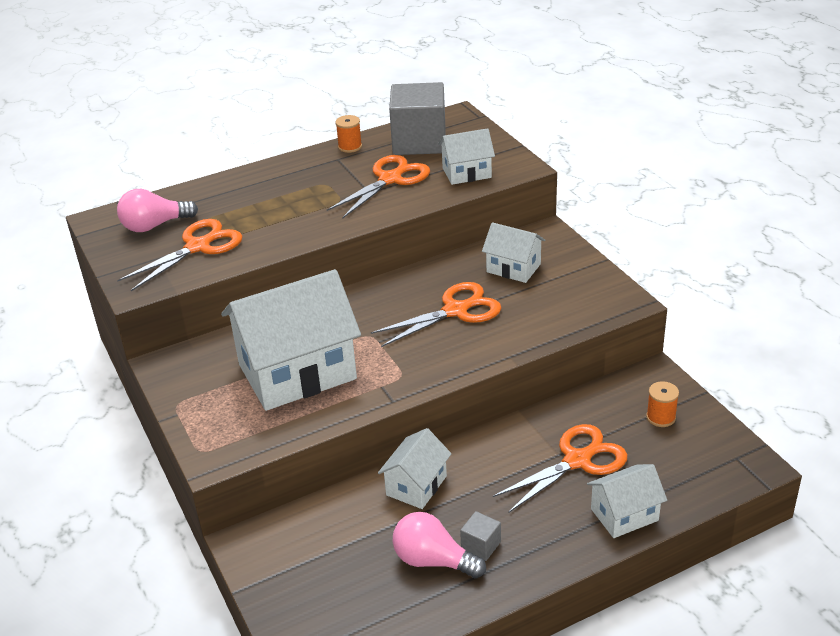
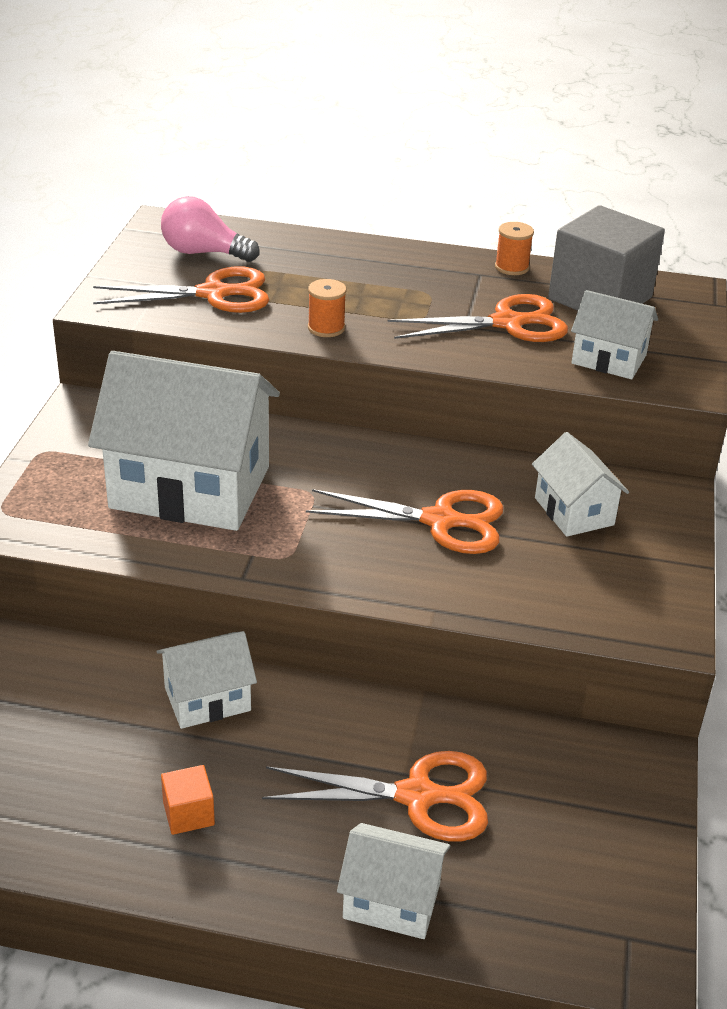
camera: 35 degrees right, 0 degrees up
(433, 560) = (121, 793): pink light bulb -> none
(481, 545) = (188, 813): grey cube -> orange cube
(661, 417) = (589, 816): orange spool -> orange spool (326, 328)

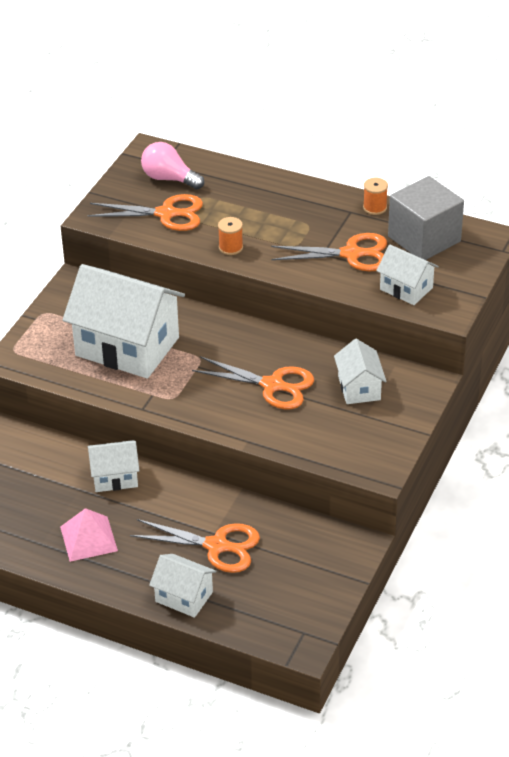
camera: 15 degrees right, 5 degrees up
(188, 813) = (88, 538): orange cube -> pink pyramid

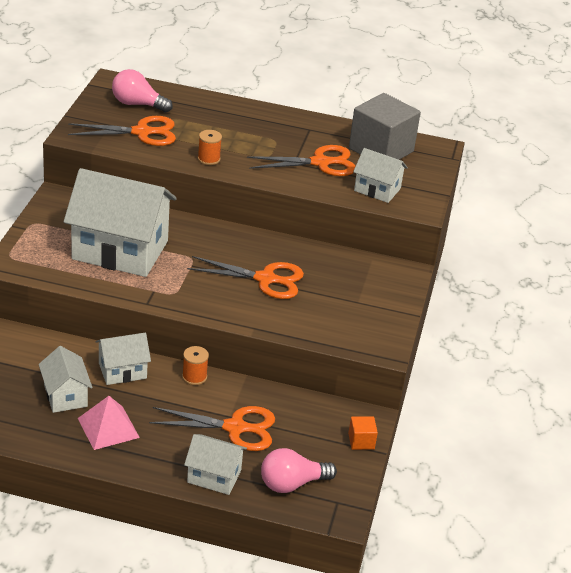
camera: 15 degrees left, 5 degrees down
(261, 610) = (292, 484): none -> pink light bulb
(345, 568) = (361, 441): none -> orange cube
(359, 388) = (345, 279): white house -> white house (65, 395)
(375, 208) = (330, 126): orange spool -> orange spool (194, 377)

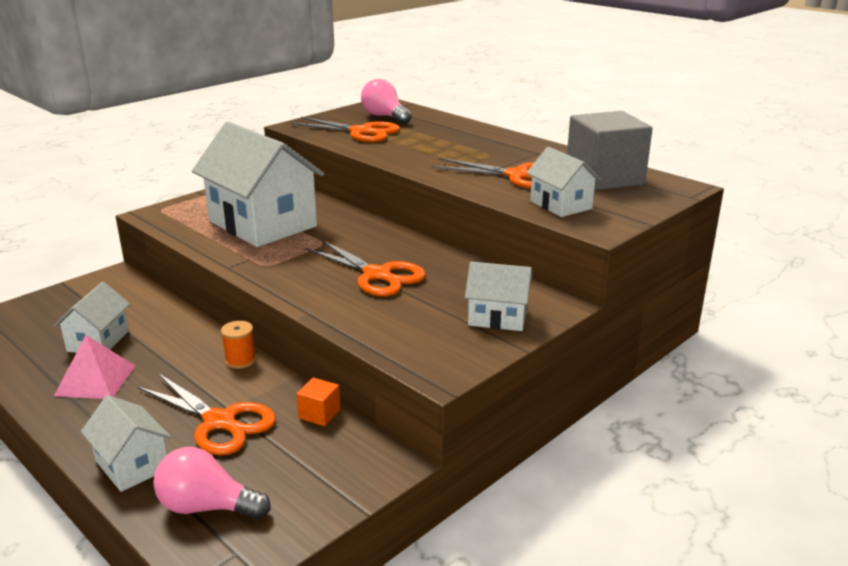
camera: 35 degrees right, 10 degrees down
(122, 370) = (178, 335): white house -> white house (497, 317)
(209, 159) = (400, 156): orange spool -> none
(361, 441) = (351, 487): orange cube -> orange cube (319, 414)

